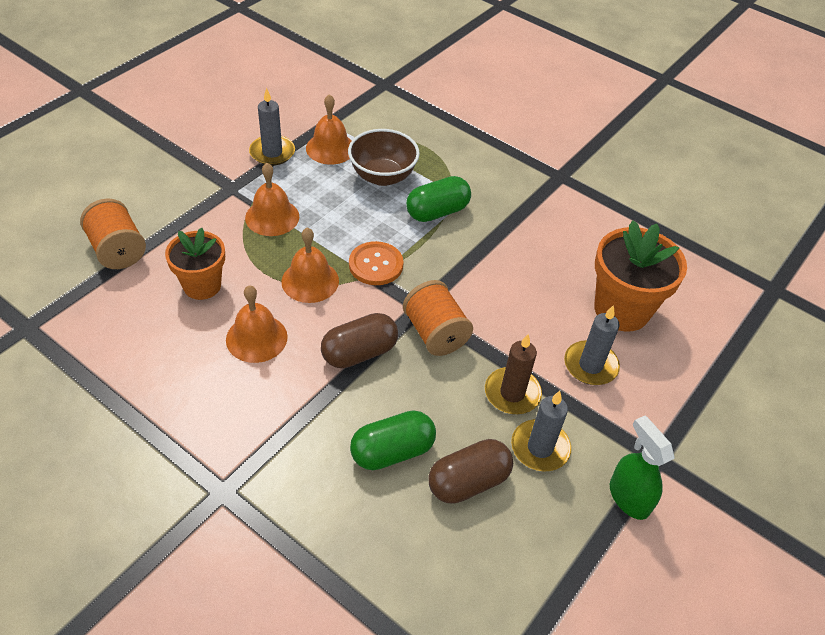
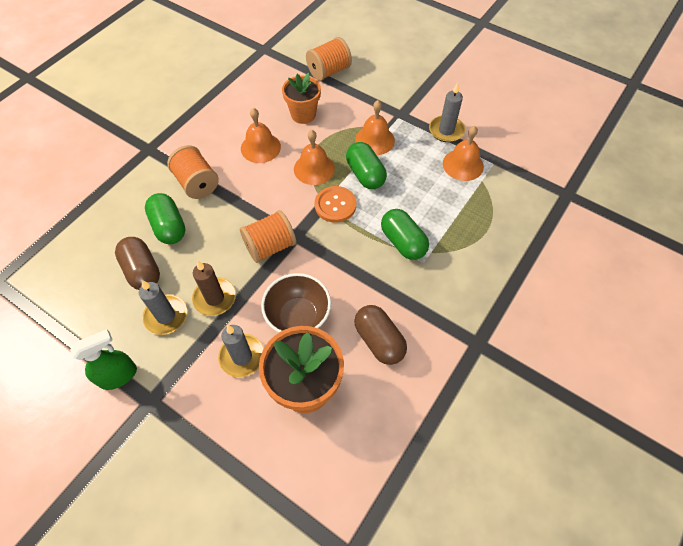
camera: 90 degrees right, 10 degrees up
(313, 418) = (197, 183): none -> orange spool
(330, 232) = (365, 174): none -> green capsule
(359, 353) = (250, 202): brown capsule -> brown capsule (379, 340)
(382, 176) = (437, 202): brown bowl -> brown bowl (298, 317)

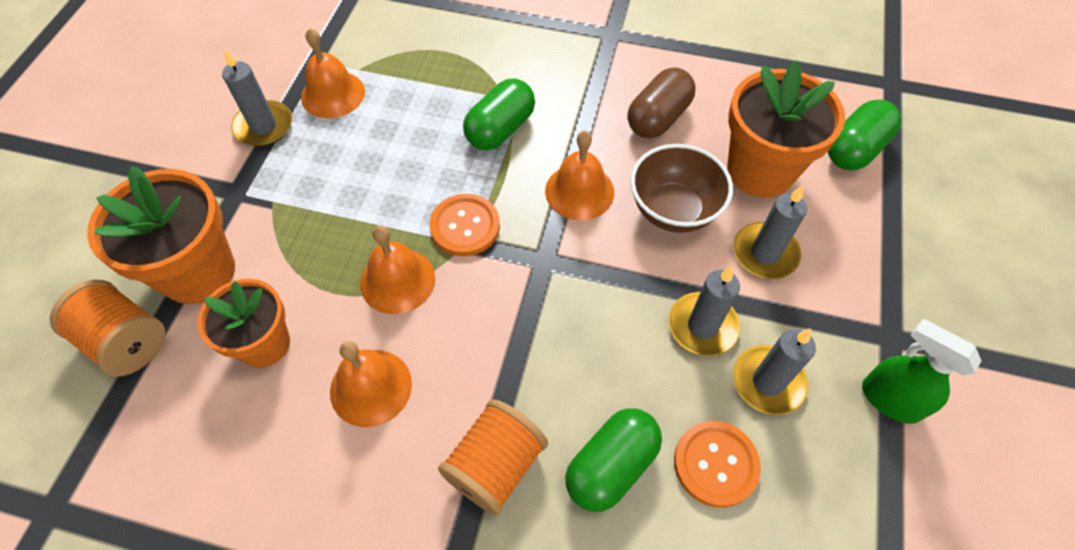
camera: 110 degrees left, 0 degrees up
(142, 271) = (715, 464): brown capsule -> orange button
(214, 298) = (702, 326): brown candle -> grey candle
(270, 246) = (579, 287): orange spool -> none
(355, 96) = (198, 272): none -> orange flower pot
(365, 174) = (389, 205): green capsule -> green capsule (855, 149)
(374, 140) = (307, 213): orange bell -> orange bell (579, 191)

